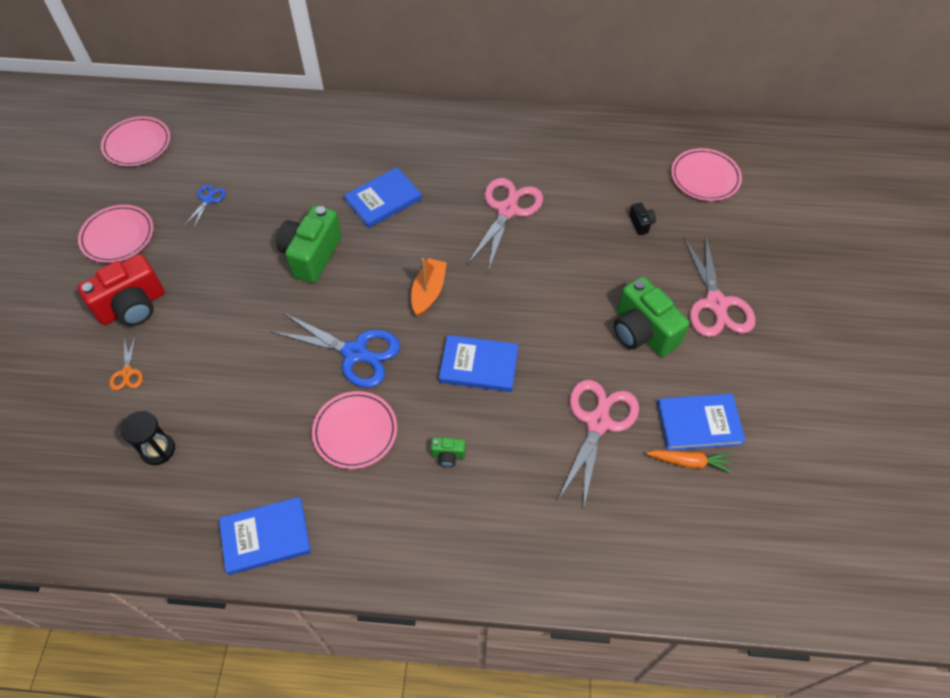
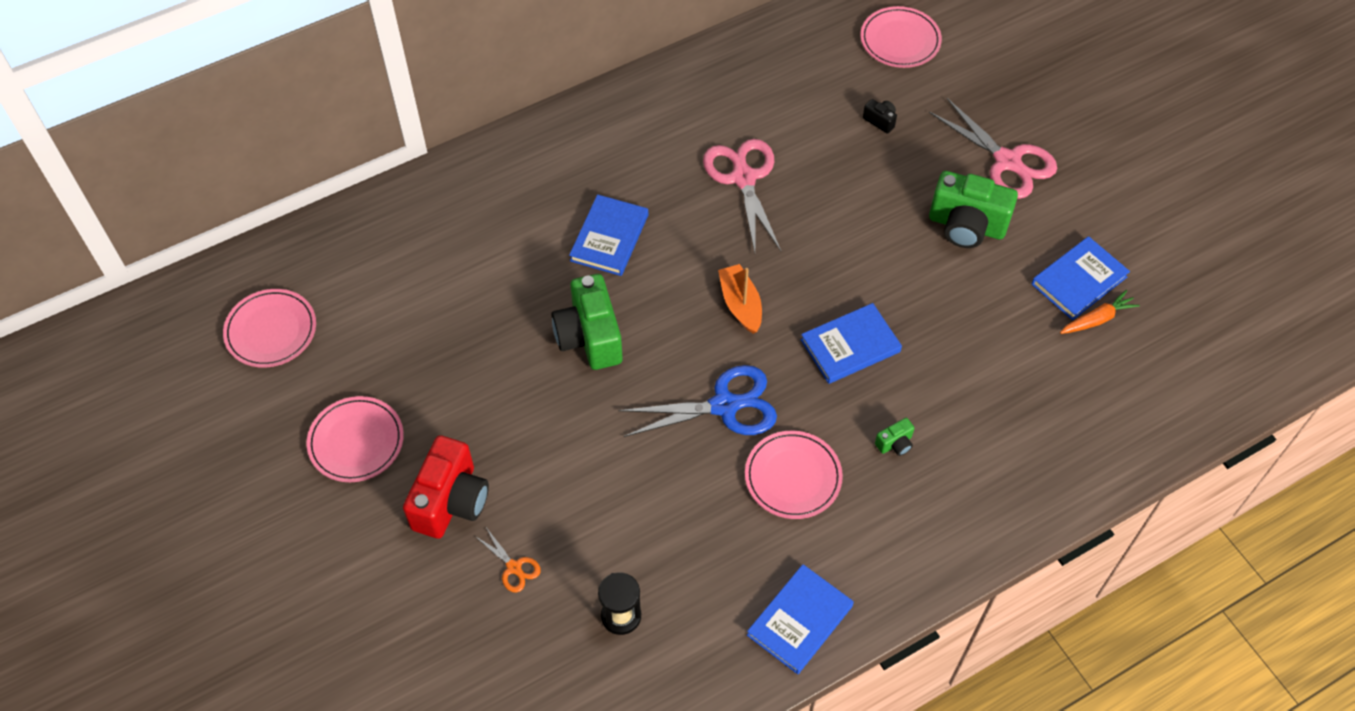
camera: 35 degrees left, 0 degrees up
(208, 200) = (419, 345): blue scissors -> none
(597, 422) = (996, 332): pink scissors -> none

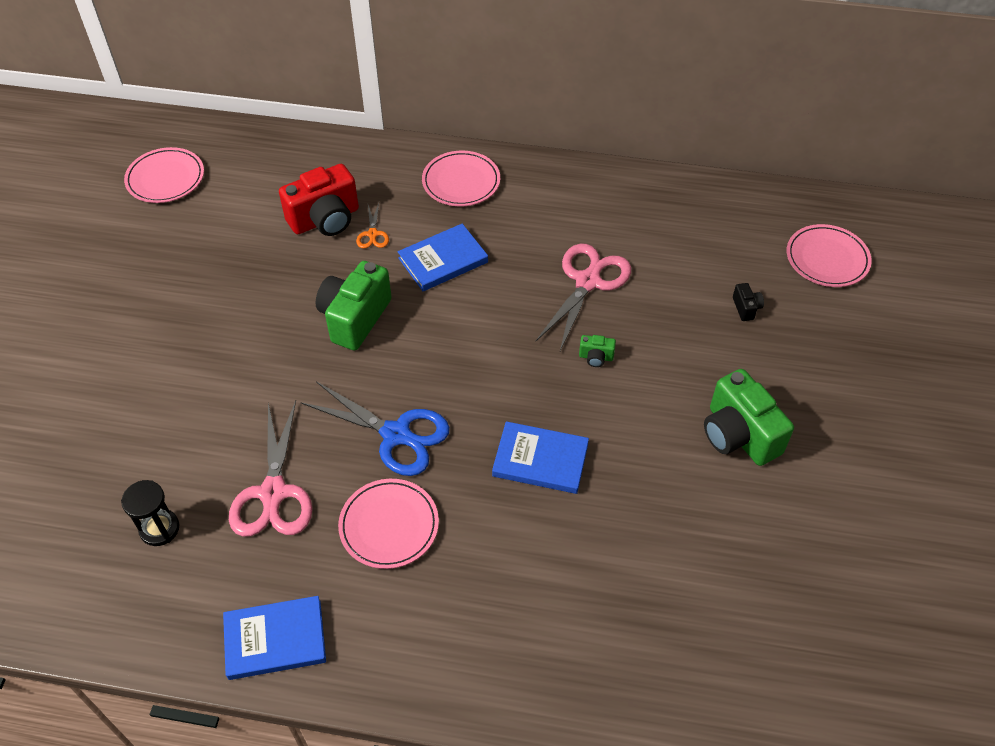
camera: 40 degrees right, 5 degrees down
(356, 441) = (134, 281): pink plate -> pink plate (461, 182)
(451, 501) = (145, 362): red camera -> red camera (325, 219)
(514, 567) = (132, 437): orange scissors -> orange scissors (373, 234)
(740, 304) = (487, 370): orange boat -> none
(895, 443) = (496, 562): green camera -> green camera (596, 357)
(1007, 161) = (830, 408): pink scissors -> pink scissors (273, 493)
(1079, 280) = (799, 548): blue book -> none
(1097, 319) = (783, 593): orange carrot -> none

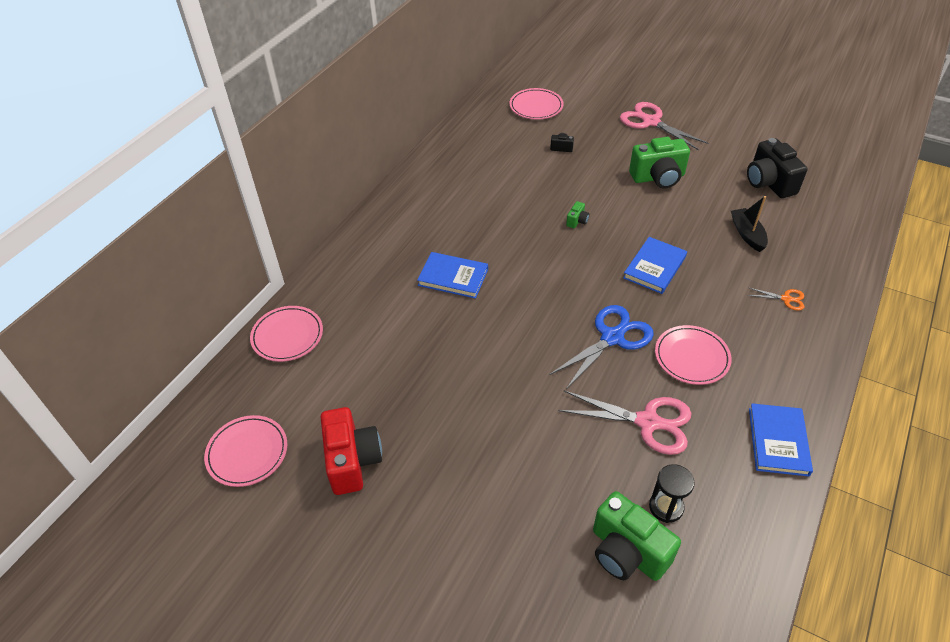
camera: 70 degrees left, 5 degrees down
(325, 219) = (371, 340): red camera -> red camera (352, 461)
(355, 318) = (490, 341): green camera -> green camera (627, 552)
(373, 234) = (404, 313): orange scissors -> orange scissors (786, 299)
(443, 260) = (453, 277): blue book -> blue book turned 60 degrees counterclockwise
(461, 182) = (375, 250): pink plate -> pink plate (287, 336)
(587, 282) = (509, 208): pink scissors -> pink scissors (651, 122)
(660, 568) = (747, 234): none -> black boat
(805, 589) = (769, 183): none -> black camera

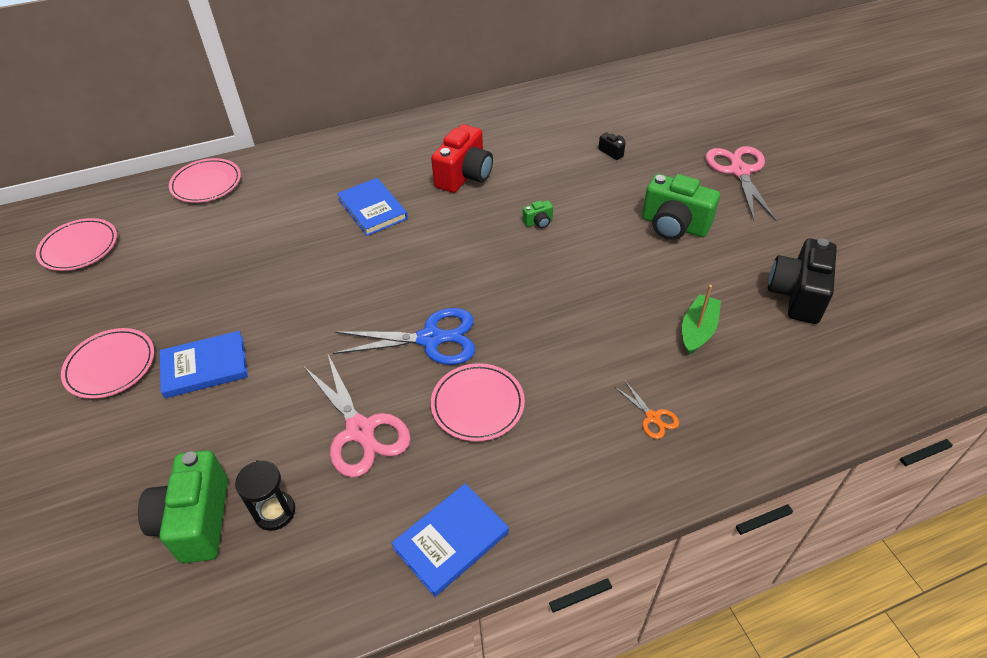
camera: 40 degrees right, 0 degrees up
(352, 461) = (125, 298): red camera -> red camera (464, 176)
(536, 106) = (637, 105): pink plate -> pink plate (111, 366)
(654, 267) = (555, 303): blue book -> blue book (205, 367)
(747, 234) = (697, 330): black boat -> green boat

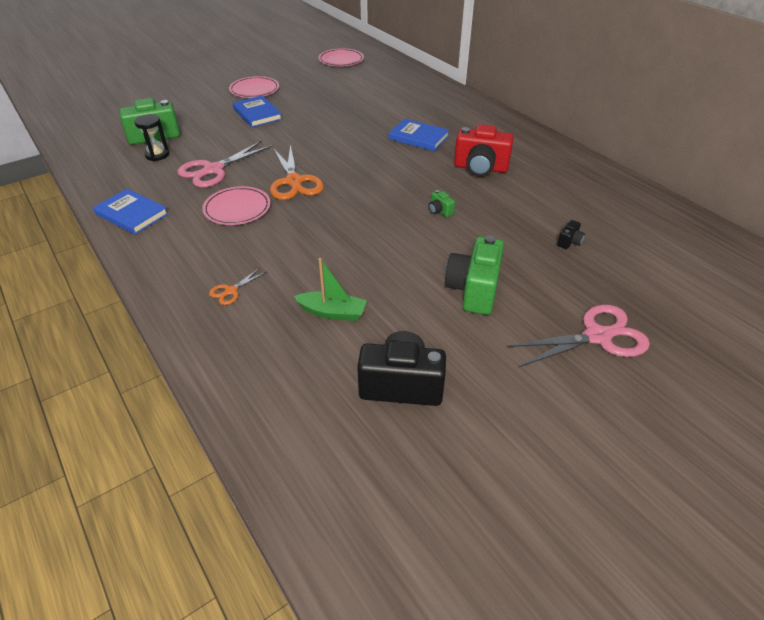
camera: 75 degrees right, 5 degrees down
(206, 183) = (414, 79): pink plate -> none
(372, 209) = (418, 137): blue book -> blue book turned 75 degrees clockwise
(430, 339) = (294, 181): blue scissors -> orange scissors

